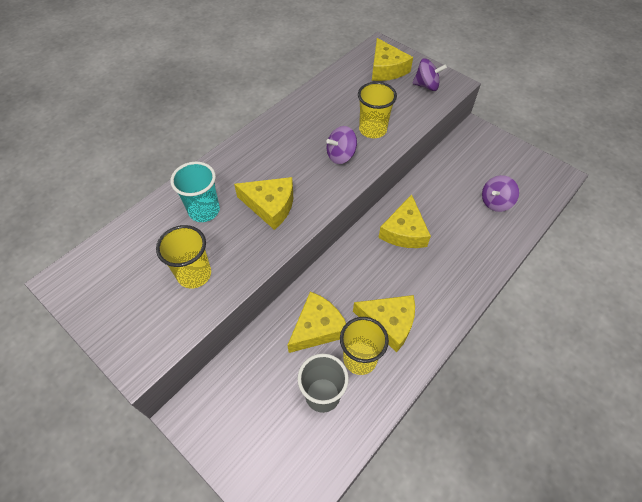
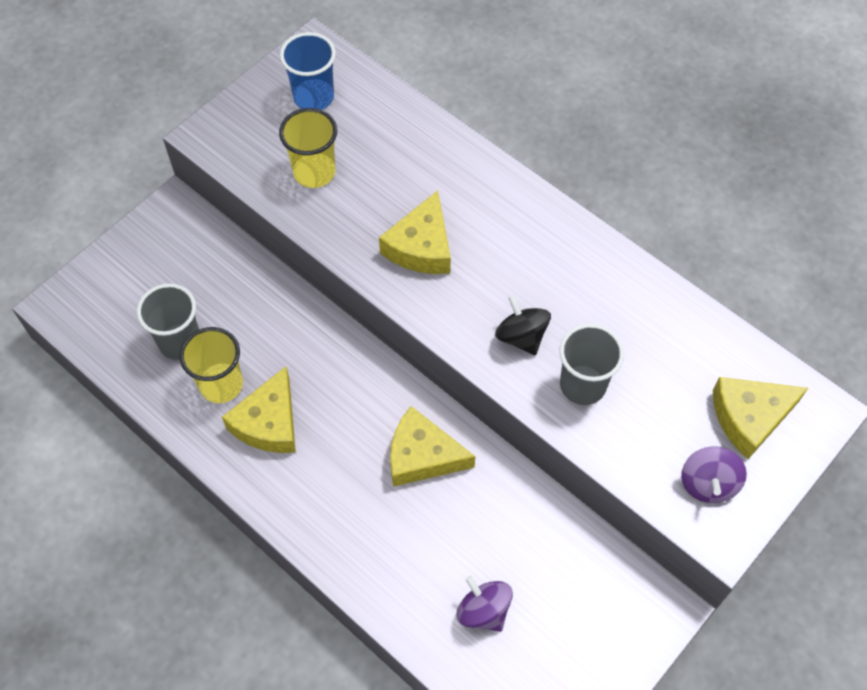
camera: 90 degrees right, 5 degrees up
(116, 278) = (313, 97): none -> blue cup
(204, 211) = (413, 171): turquoise cup -> none
(317, 328) = (268, 336): yellow cheese -> none
(341, 155) = (521, 336): purple spinning top -> black spinning top
(372, 130) = (582, 385): yellow cup -> grey cup

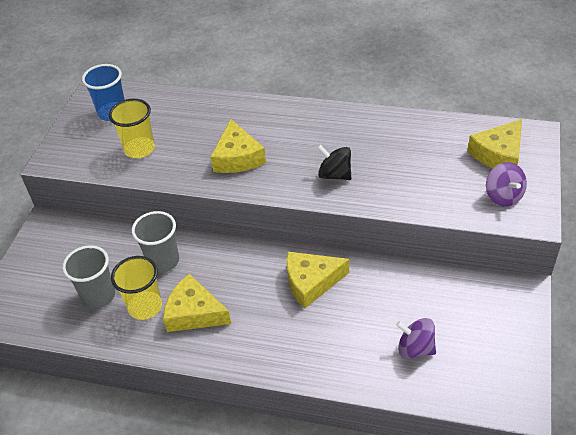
camera: 25 degrees left, 15 degrees down
(269, 422) = (194, 313): yellow cheese -> yellow cheese turned 120 degrees clockwise
(582, 385) = (391, 182): grey cup -> grey cup (163, 261)

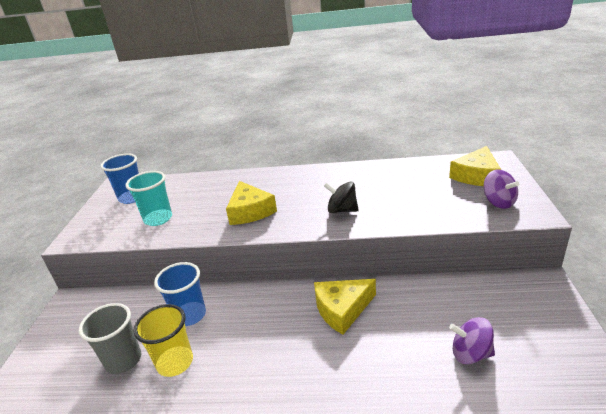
camera: 10 degrees left, 15 degrees down
(139, 149) = (158, 219): yellow cup -> turquoise cup
(163, 261) = (190, 315): grey cup -> blue cup
(194, 313) = (228, 359): yellow cheese -> none

